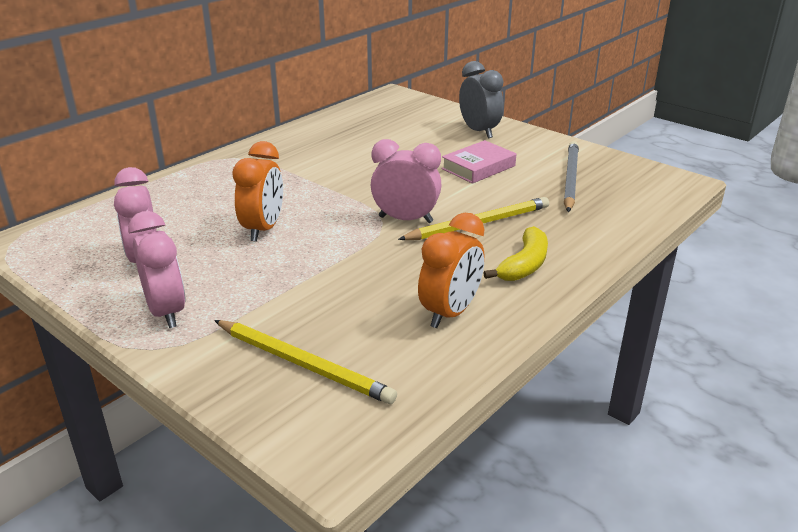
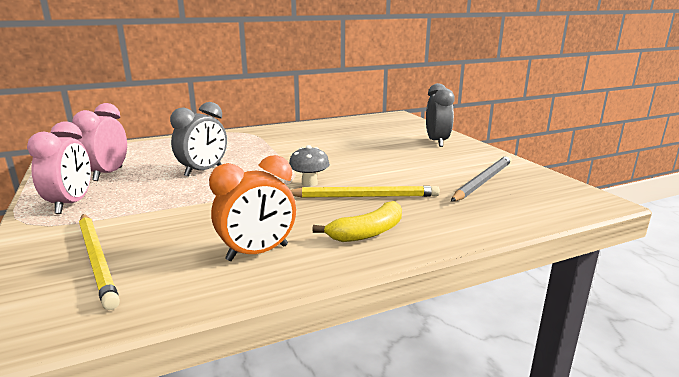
camera: 25 degrees right, 10 degrees down
(263, 229) = (203, 171): orange clock -> grey clock
(405, 219) = (309, 183): pink clock -> grey mushroom
(478, 167) = (409, 162): pink book -> none

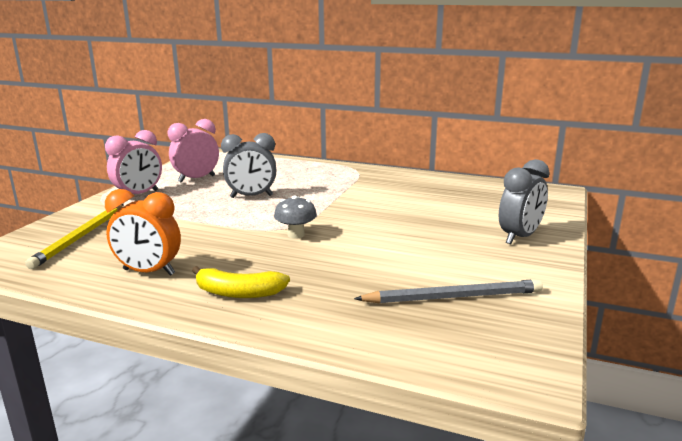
camera: 45 degrees right, 0 degrees up
(364, 196) = (308, 263): yellow pencil -> none

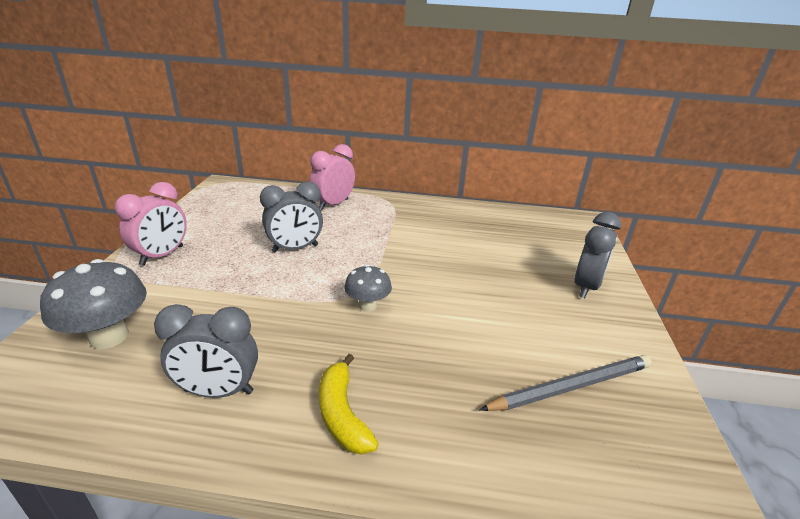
camera: 15 degrees left, 10 degrees up
(81, 237) = (109, 336): yellow pencil -> grey mushroom
(149, 272) = (218, 391): orange clock -> grey clock
(196, 179) = (223, 225): pink clock -> pink clock (333, 204)
(238, 293) = (342, 414): yellow banana -> yellow banana turned 75 degrees clockwise

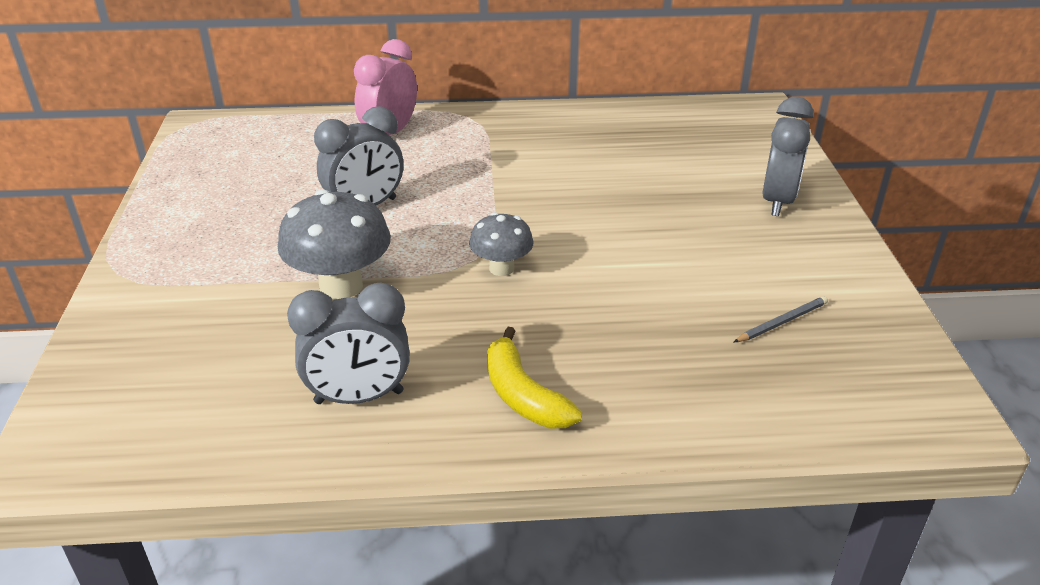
camera: 10 degrees left, 5 degrees up
(109, 336) = (173, 360): grey mushroom -> grey mushroom (341, 286)
(162, 256) = (175, 246): pink clock -> none
(571, 386) = (782, 322): grey pencil -> grey pencil, size x0.51

